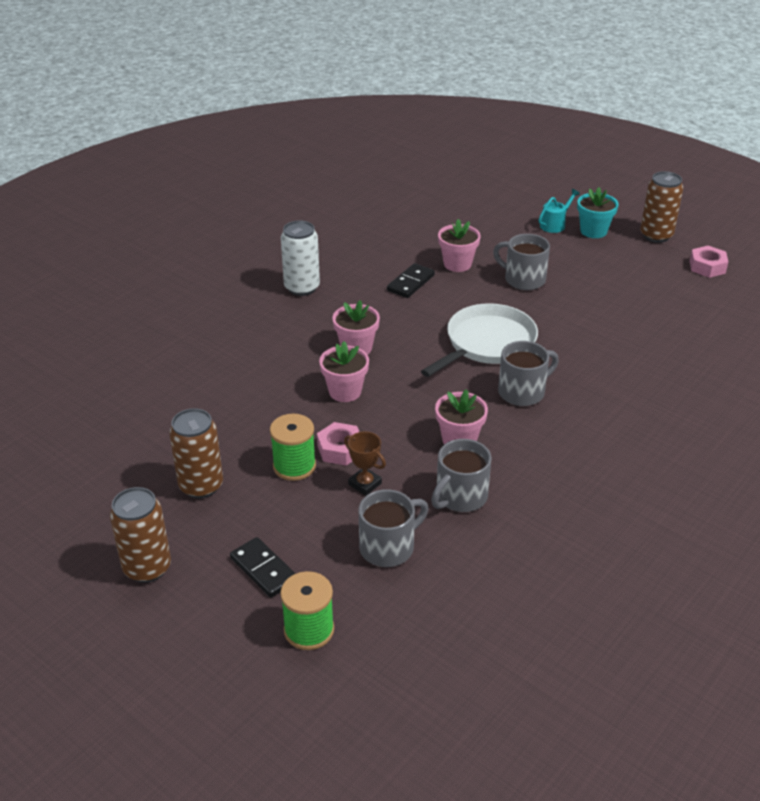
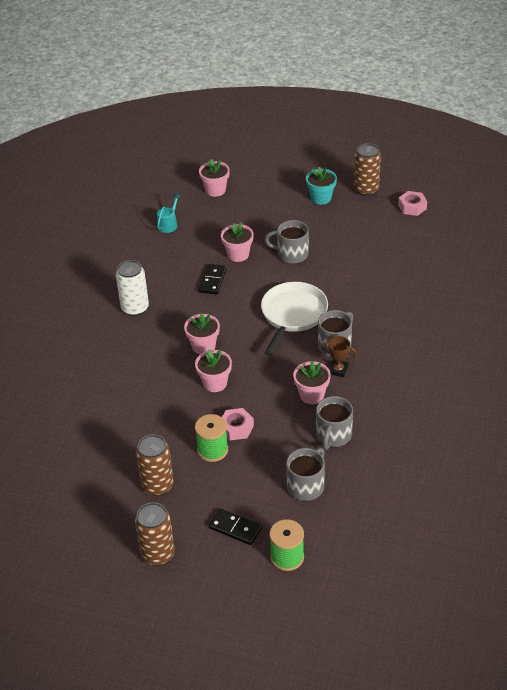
camera: 20 degrees left, 5 degrees up
(365, 484) = (267, 447): brown trophy -> brown trophy (338, 370)
(469, 195) = (215, 190): none -> pink flower pot
(554, 224) = (290, 200): turquoise watering can -> turquoise watering can (168, 224)

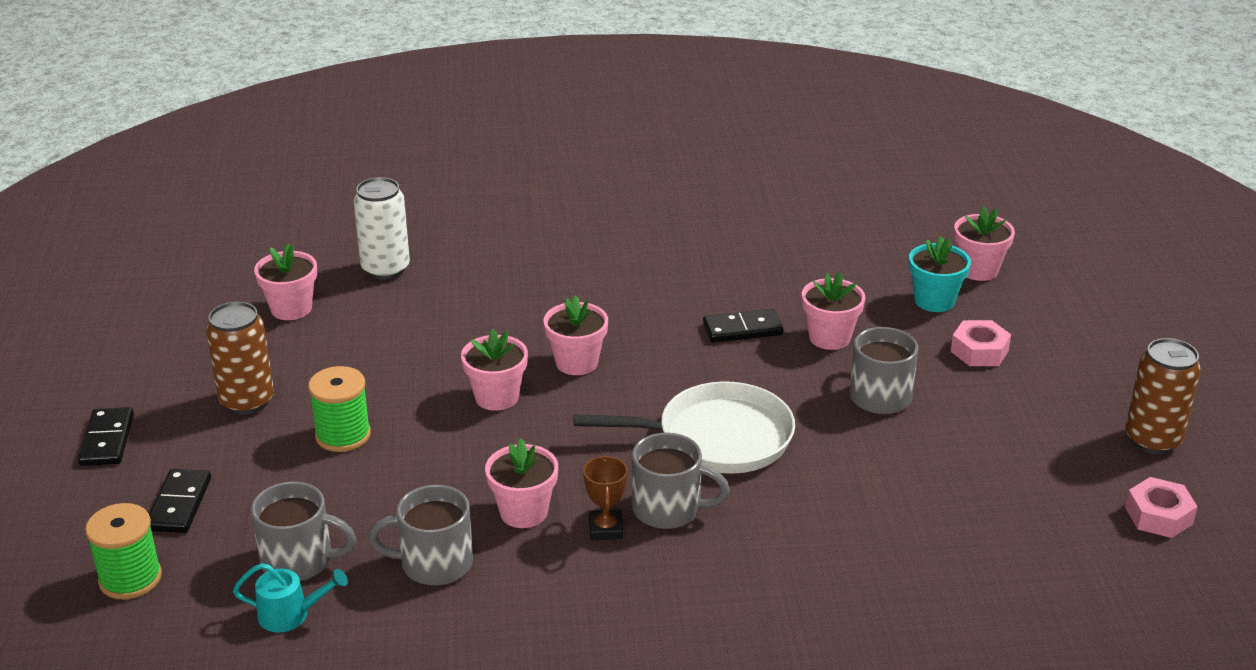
camera: 65 degrees right, 10 degrees down
(76, 450) = (291, 308): none -> pink flower pot
(135, 308) = (623, 274): white can -> white can (385, 269)
(158, 554) = (107, 440): brown can -> black domino
(168, 224) = (847, 249): turquoise watering can -> turquoise watering can (290, 614)
(236, 428) = (404, 447): pink nut -> pink nut (979, 351)
(321, 198) = (1070, 390): turquoise flower pot -> turquoise flower pot (934, 301)

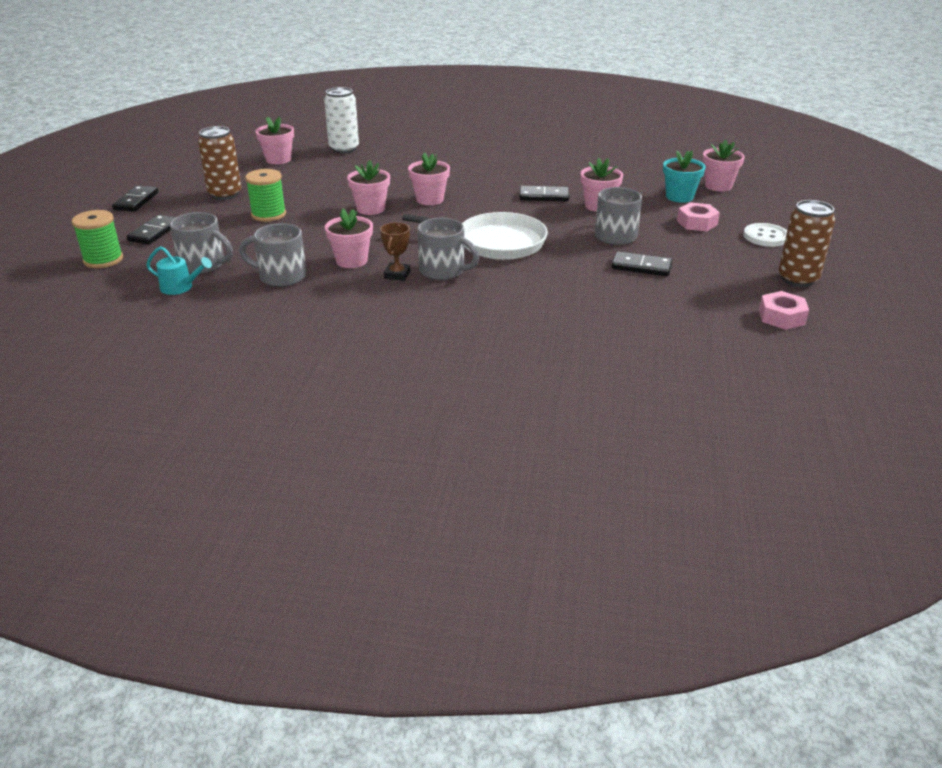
camera: 15 degrees right, 0 degrees up
(940, 452) = (641, 267): none -> black domino
(1081, 364) = (765, 237): none -> white button

